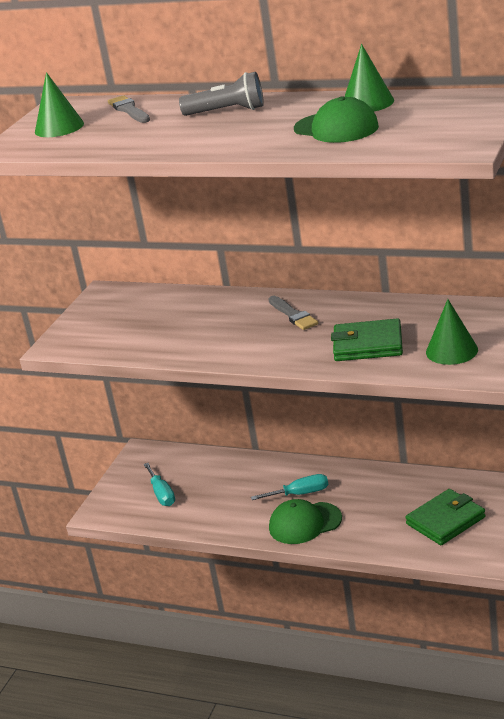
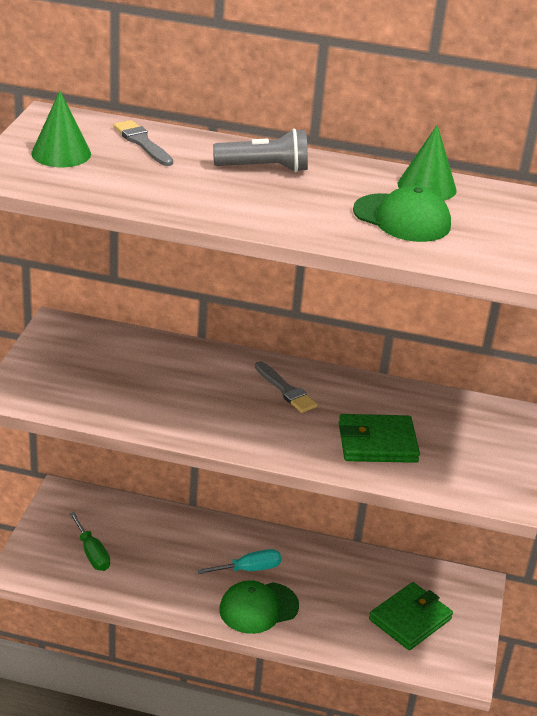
camera: 15 degrees left, 5 degrees up
(162, 494) = (92, 553): turquoise screwdriver -> green screwdriver
(451, 351) = (470, 463): green cone -> none

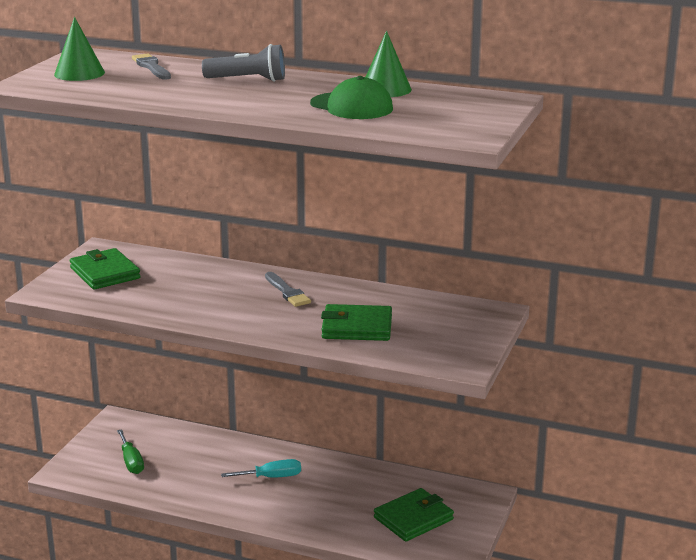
camera: 10 degrees right, 10 degrees down
(73, 363) = (105, 273): none -> green wallet
(258, 608) = (272, 506): green cap -> none

